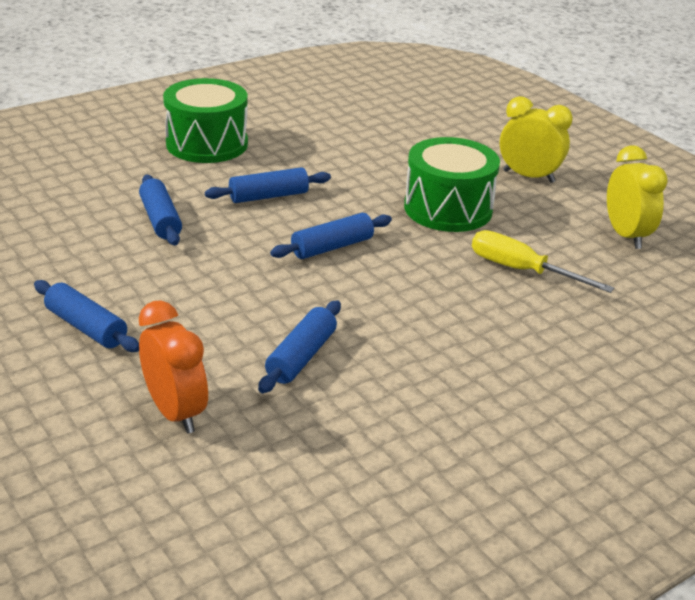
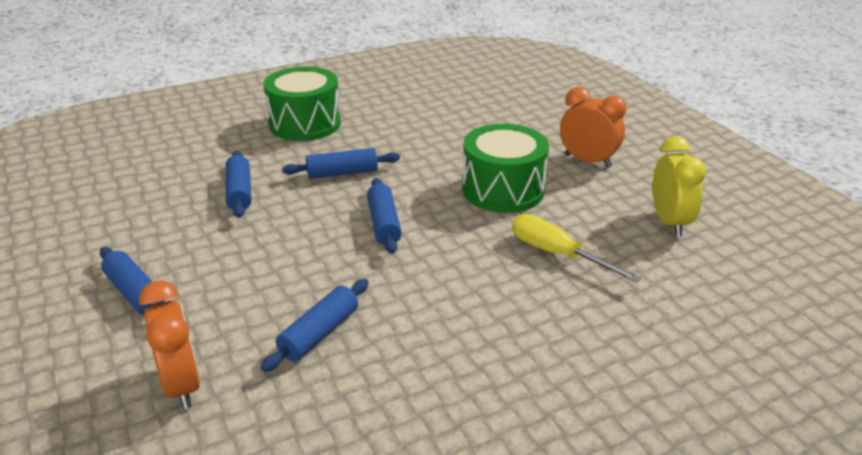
camera: 10 degrees right, 0 degrees up
(332, 247) = (384, 224): blue rolling pin -> blue rolling pin turned 75 degrees counterclockwise
(528, 176) = (588, 161): yellow clock -> orange clock

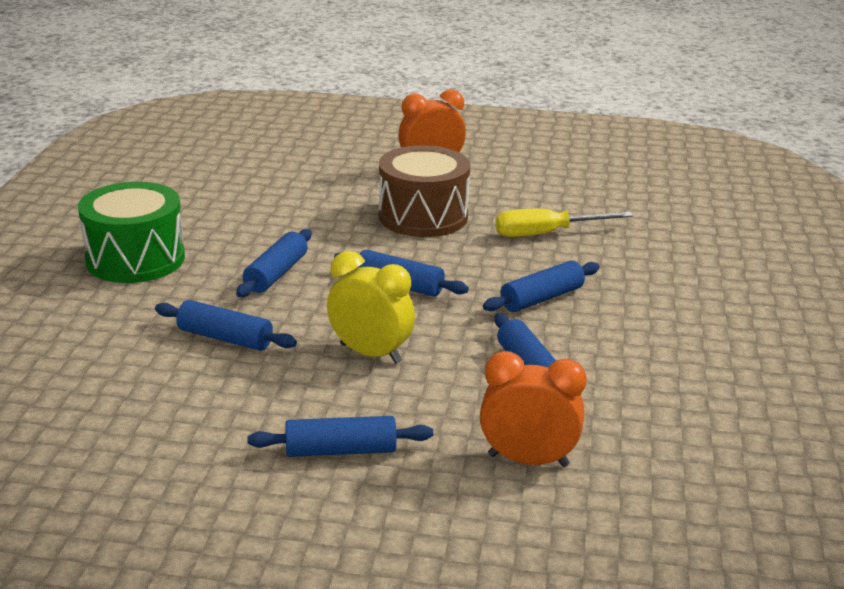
camera: 55 degrees left, 5 degrees down
(442, 295) = (541, 298): none -> blue rolling pin
(503, 190) = (423, 216): green drum -> brown drum
(669, 222) = (560, 179): yellow clock -> yellow clock (370, 353)

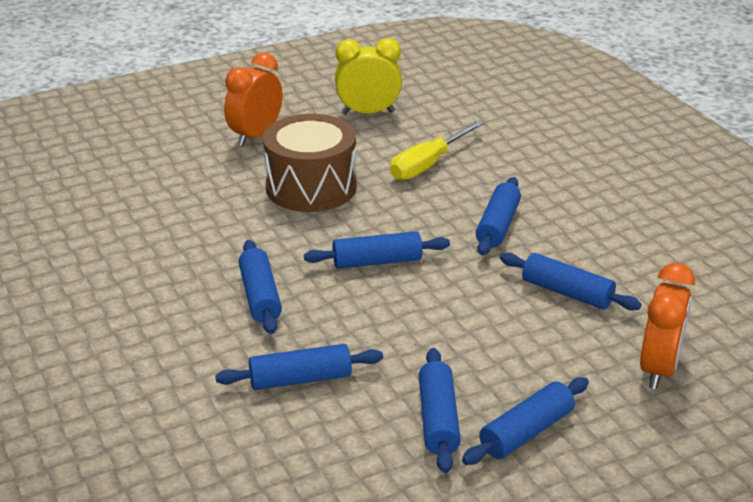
camera: 35 degrees left, 5 degrees up
(135, 259) = (107, 339): green drum -> none
(285, 409) = (438, 419): none -> blue rolling pin
(370, 353) = (436, 335): yellow clock -> yellow clock (368, 112)
(528, 460) = (658, 369): orange clock -> orange clock turned 135 degrees clockwise

